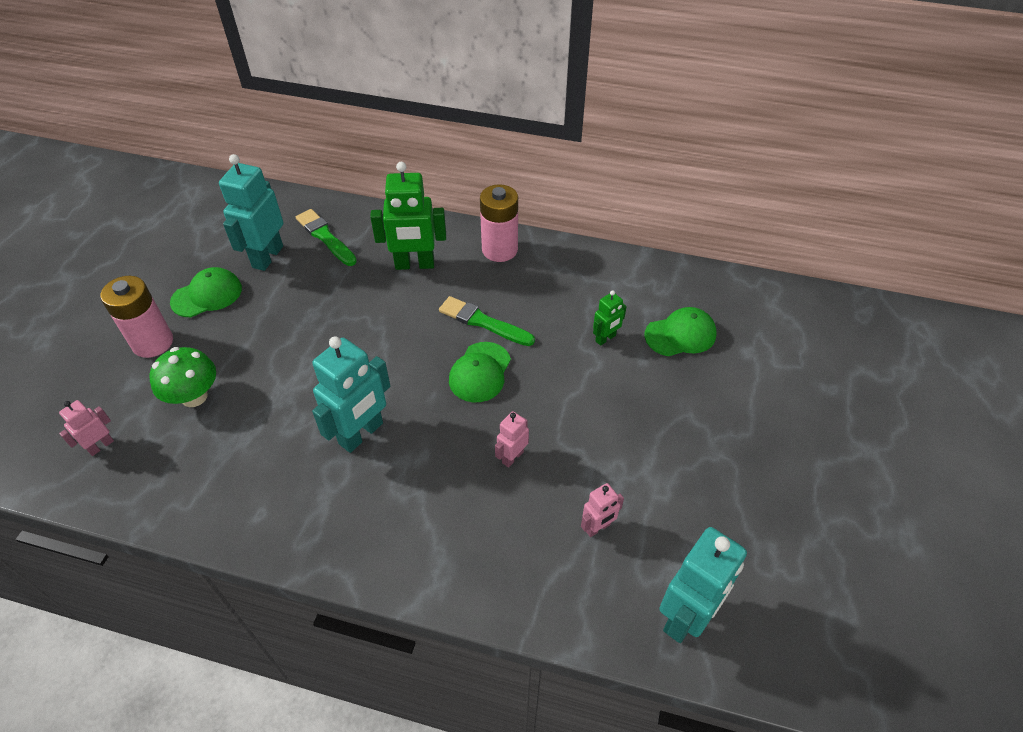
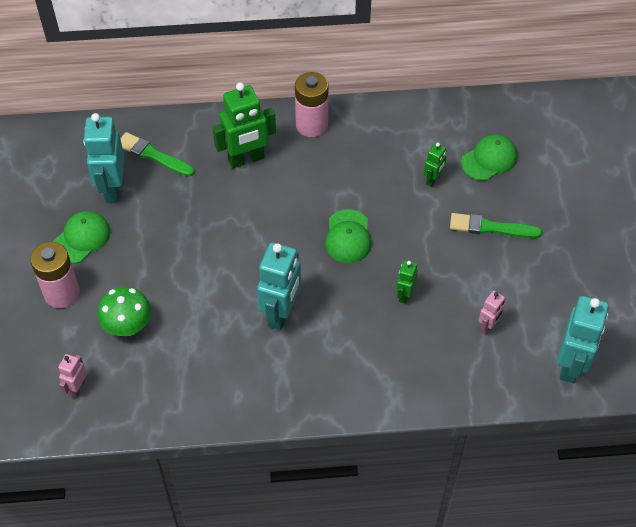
camera: 20 degrees left, 5 degrees up
(483, 322) = (330, 194): green brush -> green brush (491, 227)
(512, 457) = (404, 295): pink robot -> green robot

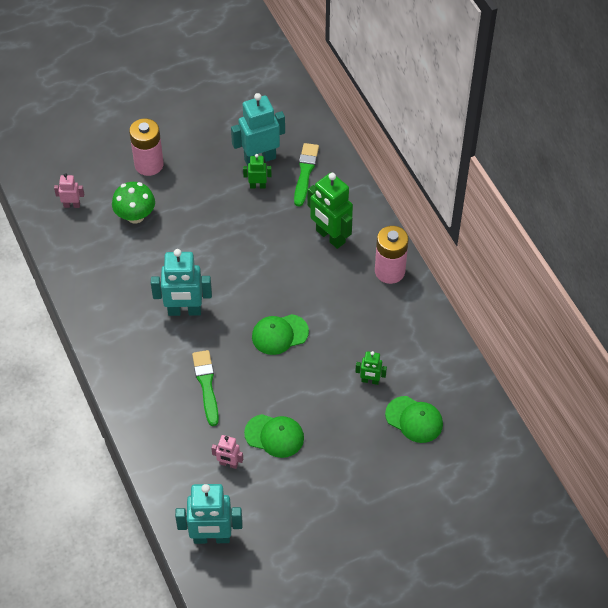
camera: 70 degrees right, 0 degrees up
(81, 238) = (203, 157): green cap -> green cap (274, 436)
(404, 295) = (236, 392): green robot -> green robot (257, 186)
(491, 227) = (335, 440): green brush -> green brush (206, 385)

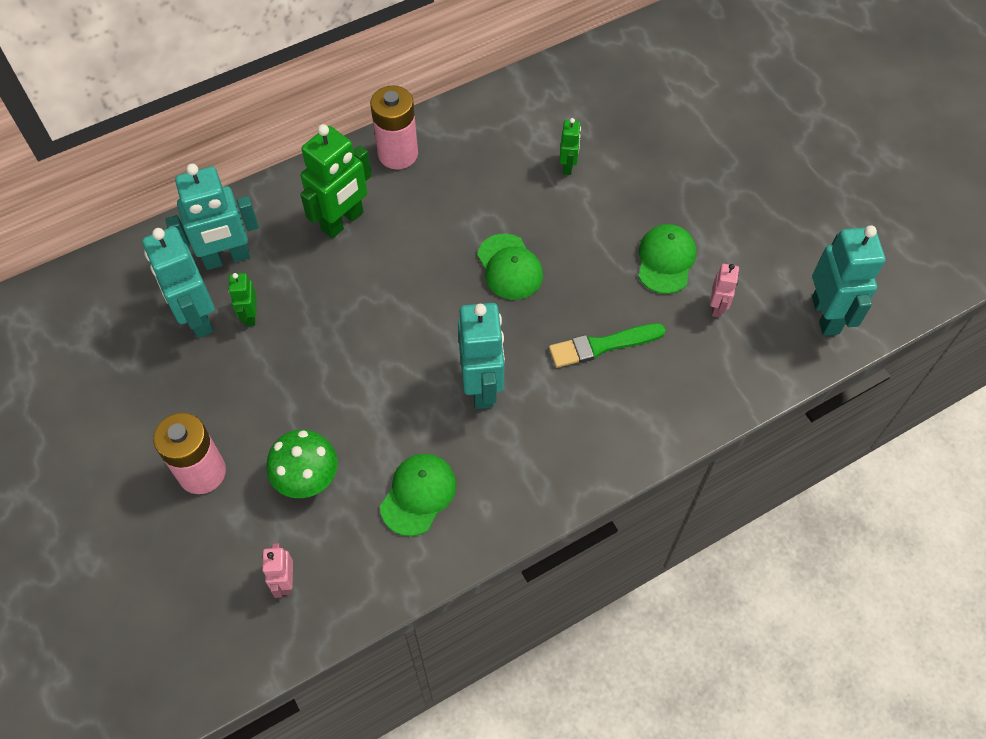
camera: 95 degrees left, 5 degrees up
(305, 172) = (227, 258): green brush -> turquoise robot
(414, 419) = (616, 121): green cap -> green cap (418, 494)

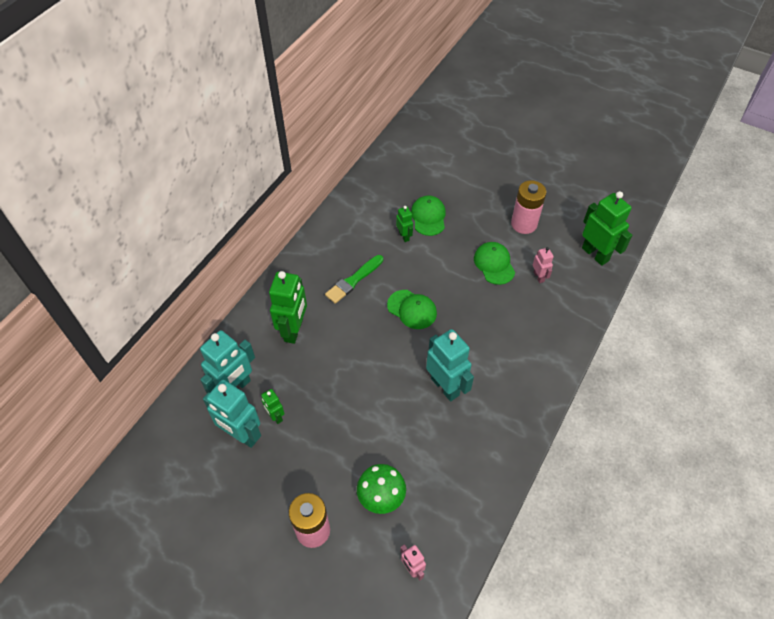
camera: 30 degrees left, 5 degrees down
(398, 154) = (299, 274): pink battery -> pink battery (524, 224)
(418, 494) = (453, 469): green cap -> green cap (428, 217)
(602, 345) = (494, 328): green brush -> green brush (353, 280)
(826, 315) = (595, 254): turquoise robot -> green robot

